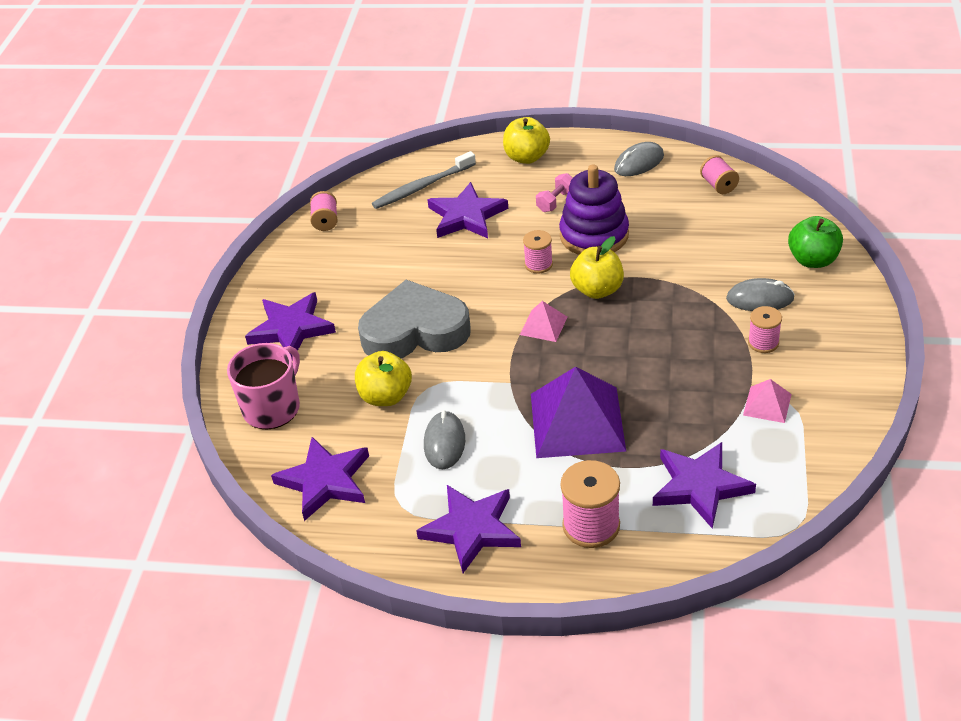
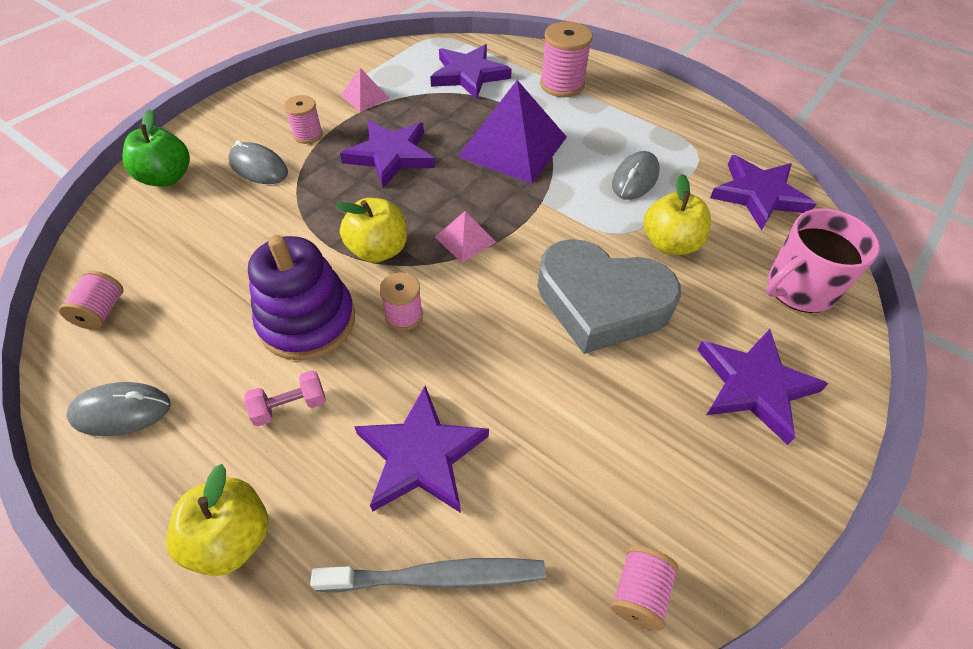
camera: 155 degrees left, 10 degrees up
(472, 529) = (648, 115): purple star -> purple star (390, 156)

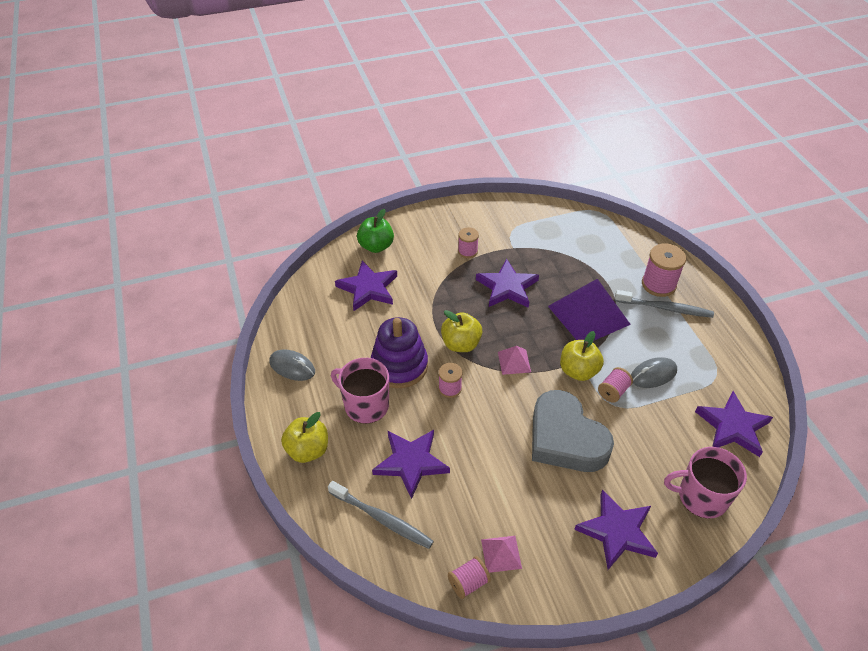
camera: 35 degrees right, 5 degrees down
(102, 311) = (308, 311): pink spool -> pink spool (613, 391)
(259, 167) = (427, 261): grey mouse -> none
(290, 406) = (365, 405): pink dumbbell -> pink mug
(365, 97) = (518, 238): pink pyramid -> pink pyramid (501, 553)
(468, 75) = (598, 250): purple star -> purple star (368, 288)
(588, 105) = (665, 308): none -> grey toothbrush
(669, 244) = (639, 427): yellow apple -> yellow apple (578, 371)

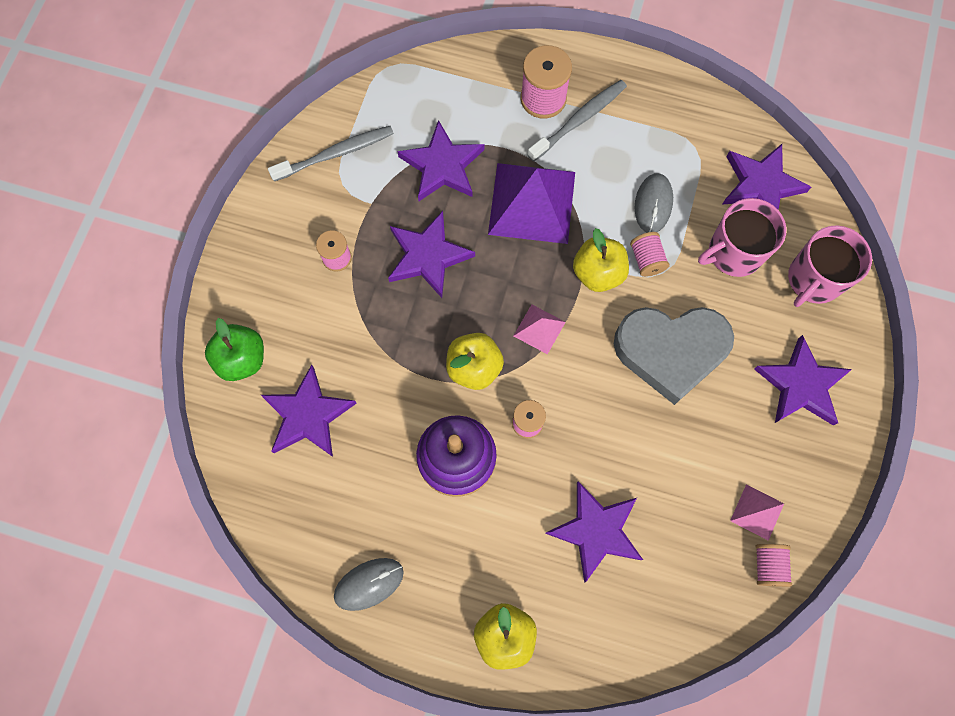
camera: 55 degrees left, 25 degrees up
(365, 405) = (486, 531): pink mug -> pink mug (734, 252)
(382, 519) = (645, 606): grey toothbrush -> grey toothbrush (336, 154)
(567, 264) = (442, 166): none -> purple star

